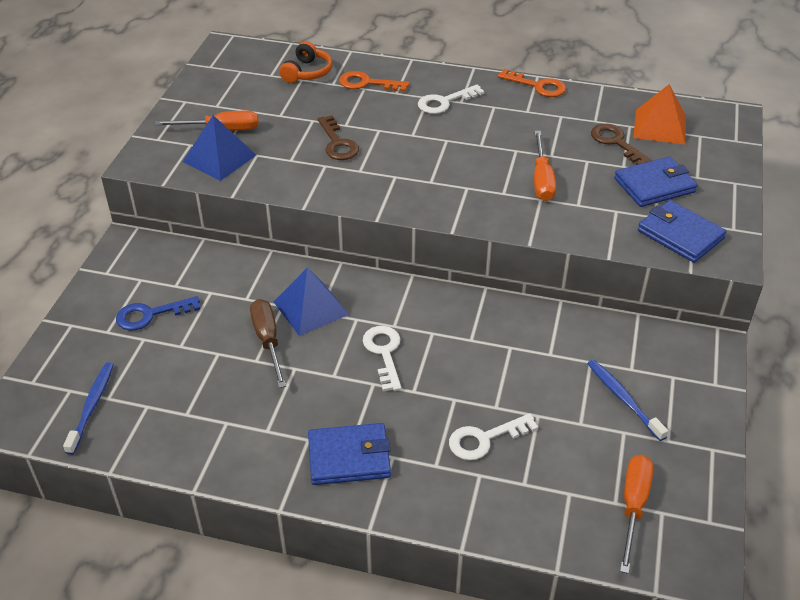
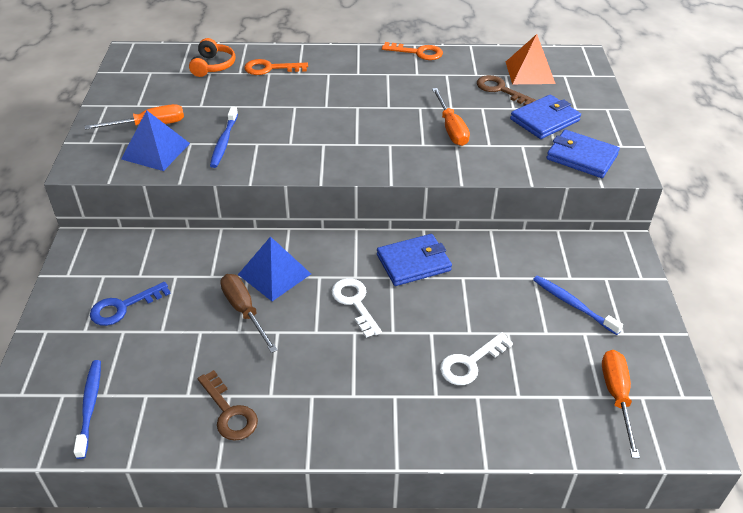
camera: 15 degrees left, 0 degrees up
(291, 158) = (224, 142): none -> blue toothbrush
(338, 143) = (262, 123): brown key -> brown key (229, 412)
(349, 457) = (355, 404): blue wallet -> blue wallet (413, 262)
(444, 102) = (344, 75): white key -> none

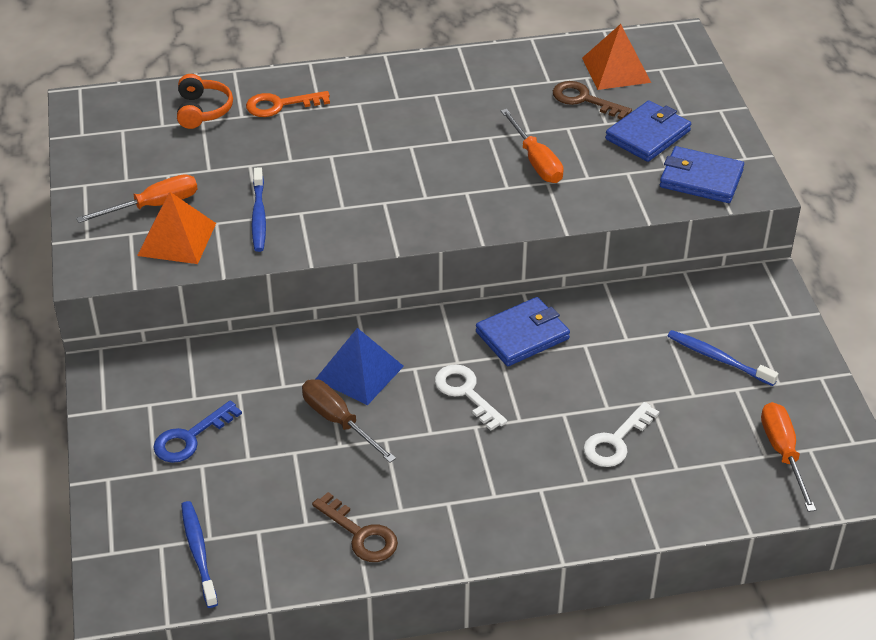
camera: 10 degrees left, 0 degrees up
(156, 151) = (177, 239): blue pyramid -> orange pyramid
(418, 52) = (466, 58): orange key -> none

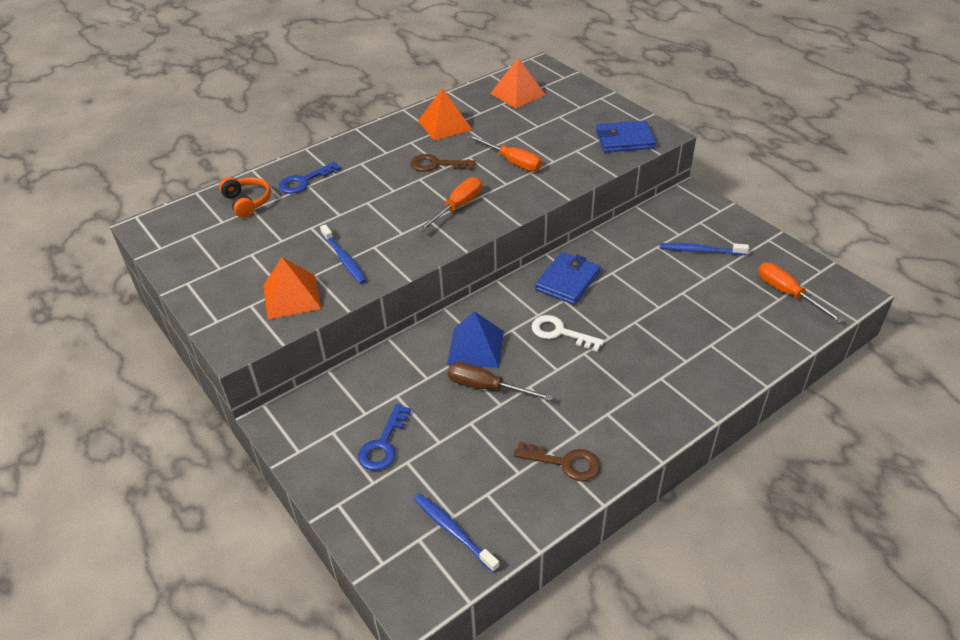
camera: 25 degrees left, 0 degrees up
(154, 206) = (256, 279): orange screwdriver -> orange screwdriver (458, 207)
(280, 105) = (304, 181): orange key -> blue key
(492, 84) = (445, 125): none -> orange pyramid
(584, 100) = (512, 116): brown key -> brown key (436, 165)
(616, 441) = (682, 326): white key -> none
(647, 135) = (569, 125): blue wallet -> none

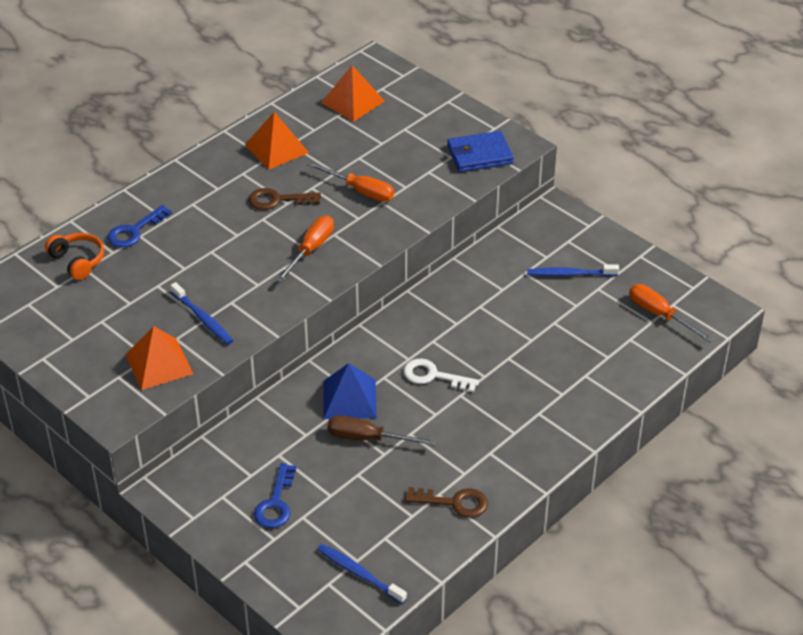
camera: 10 degrees left, 0 degrees up
(567, 281) = (434, 319): blue wallet -> none

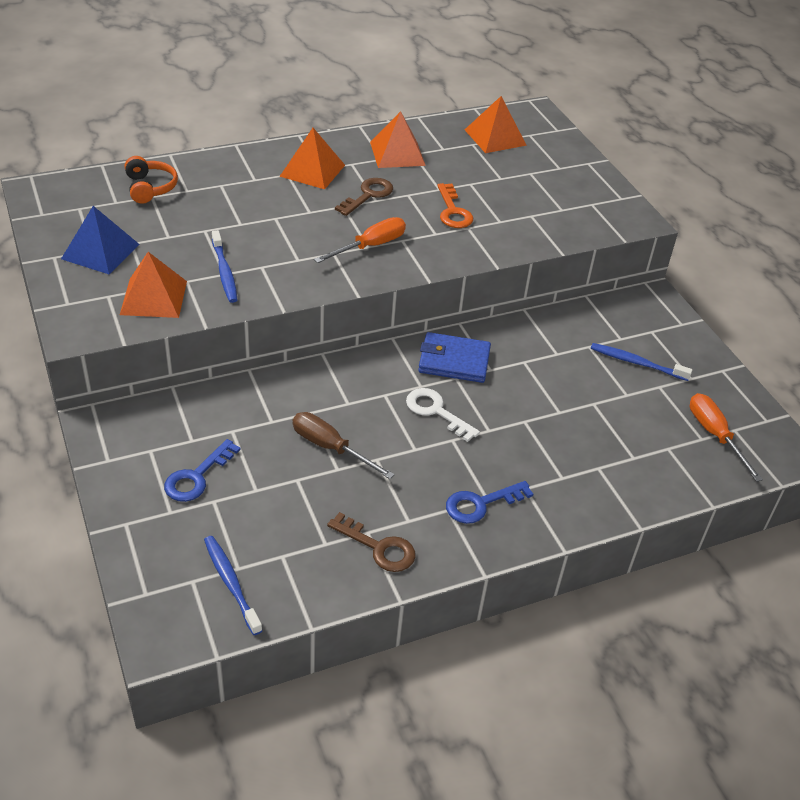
camera: 20 degrees right, 0 degrees up
(134, 231) = (218, 180): blue key -> blue key (480, 504)
(212, 192) = (312, 170): none -> orange pyramid
(277, 200) = (368, 195): brown key -> brown key turned 105 degrees clockwise
(349, 399) = (337, 403): blue pyramid -> blue pyramid (100, 251)
(360, 191) = (453, 211): orange screwdriver -> orange key
(480, 155) = (592, 216): blue wallet -> blue wallet (454, 361)

